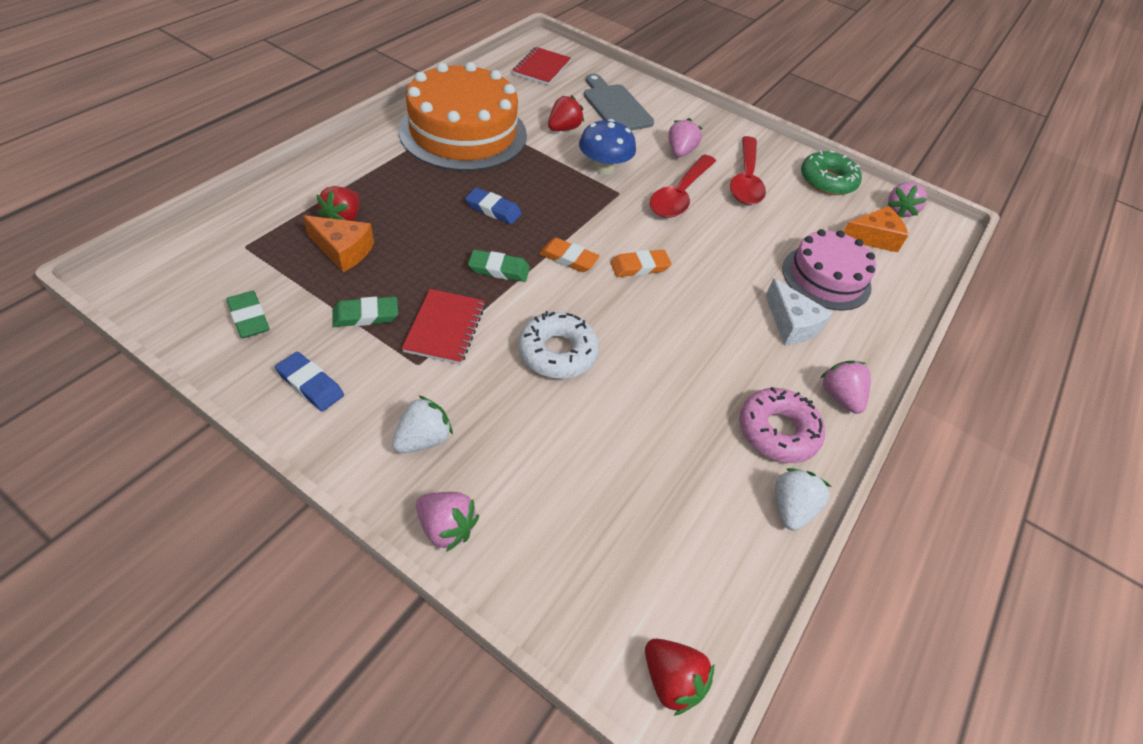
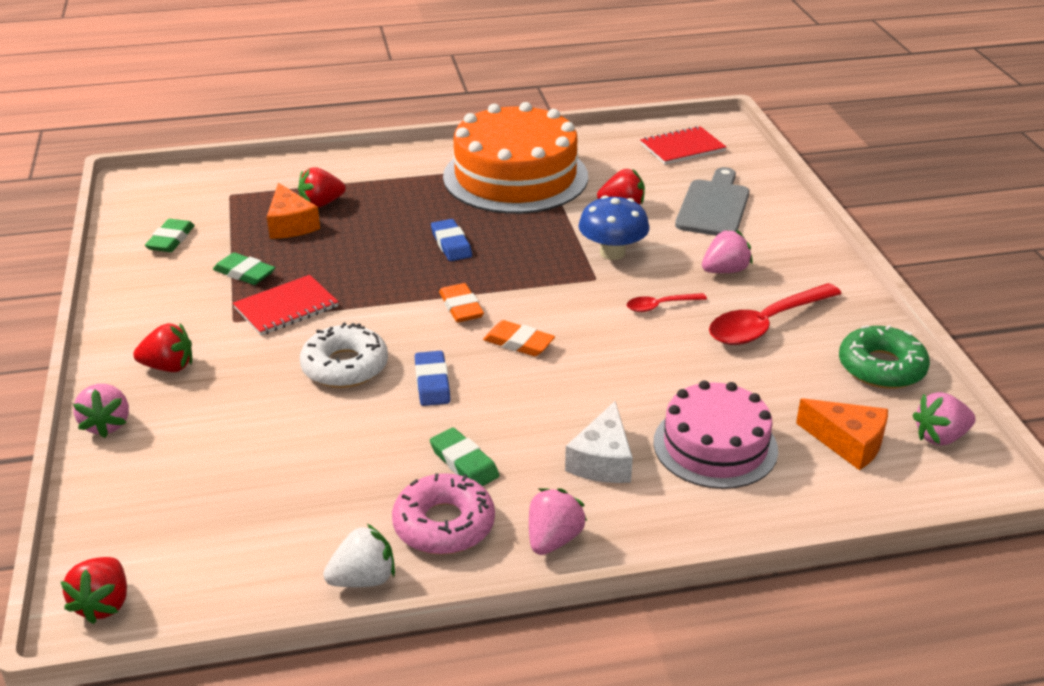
camera: 50 degrees right, 15 degrees down
(310, 384) = (150, 297): blue eraser -> blue eraser (432, 382)
(423, 439) = (168, 367): white strawberry -> red strawberry
(499, 269) = (388, 288): green eraser -> green eraser (464, 463)
(680, 195) = (660, 306): red spoon -> red spoon, size x0.51

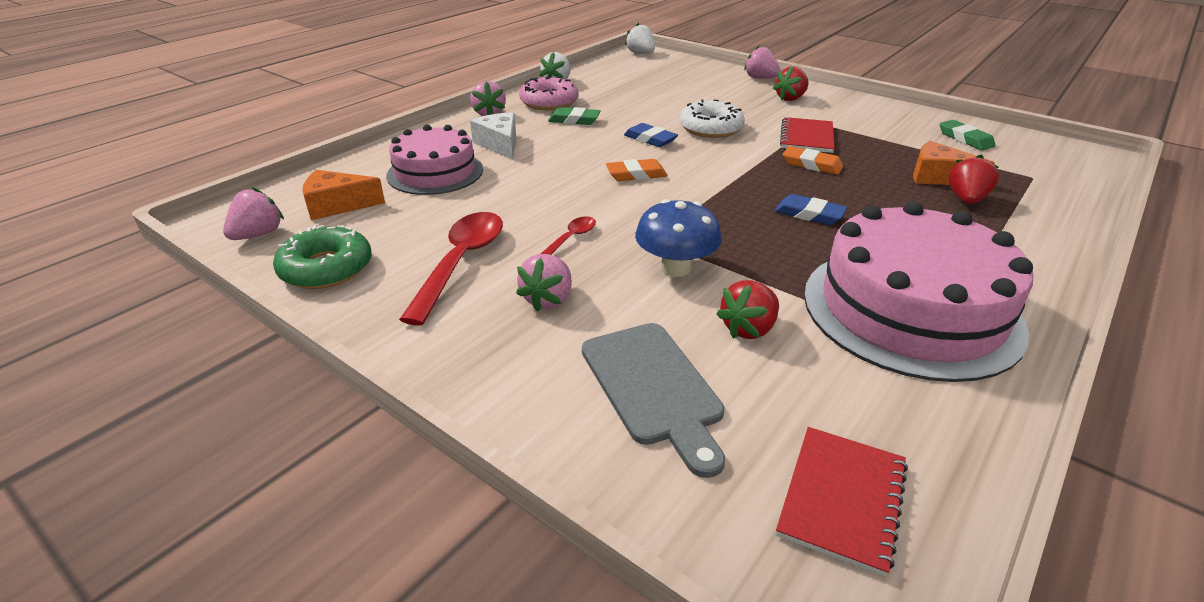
camera: 140 degrees right, 0 degrees up
(103, 604) = (641, 54): red strawberry -> white strawberry
(244, 273) = (876, 142): green eraser -> none
(461, 307) = (711, 178): orange eraser -> orange eraser (812, 165)
(515, 176) = (911, 310): orange cake -> pink cake

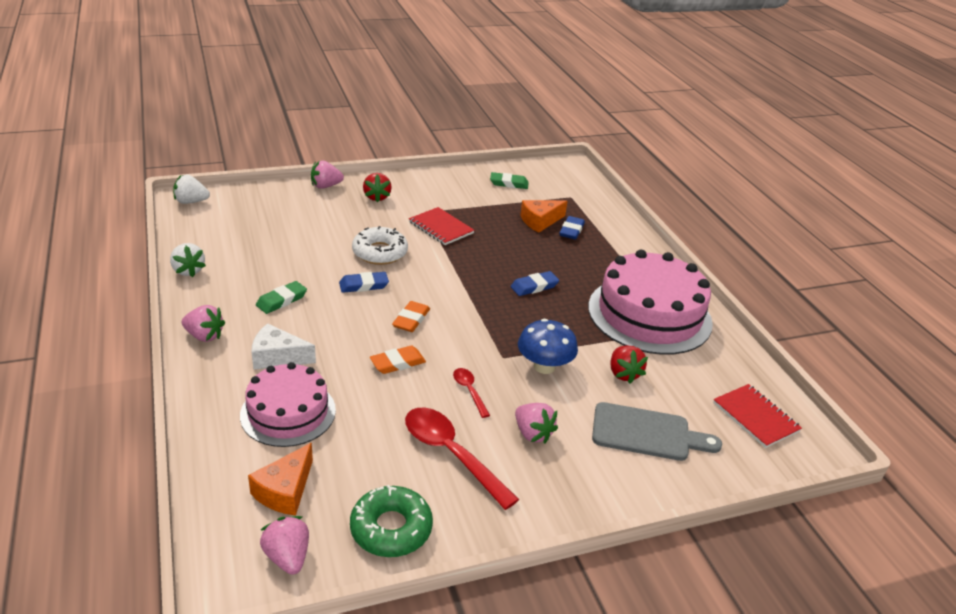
camera: 60 degrees left, 0 degrees up
(549, 102) = (226, 295): pink donut -> none
(812, 165) = (478, 249): orange eraser -> orange eraser (397, 363)
(966, 199) = (571, 230): red strawberry -> blue eraser

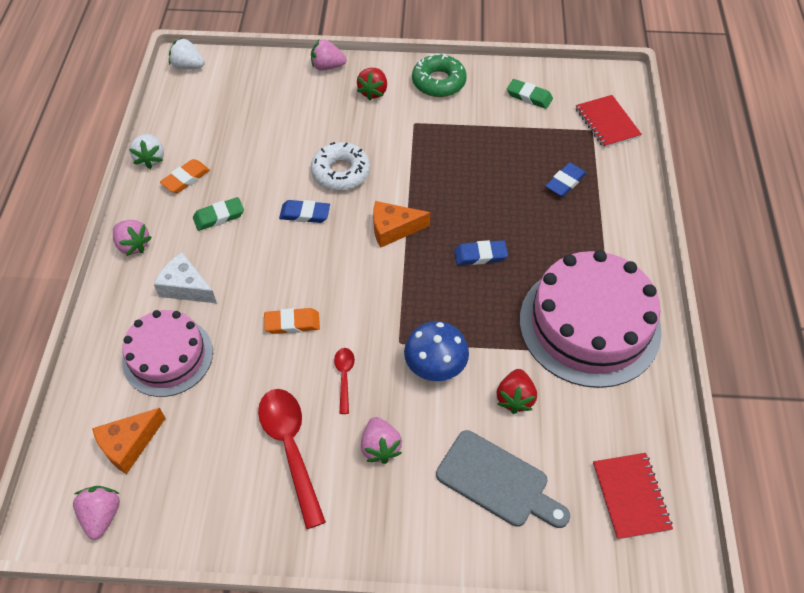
camera: 25 degrees right, 20 degrees up
(391, 528) = (199, 515): green donut -> green donut (438, 82)
(411, 319) = (330, 270): orange eraser -> orange eraser (186, 178)
(441, 228) = (420, 149): red notebook -> red notebook (607, 123)
(540, 221) = (536, 161): orange cheese -> orange cheese (393, 229)

